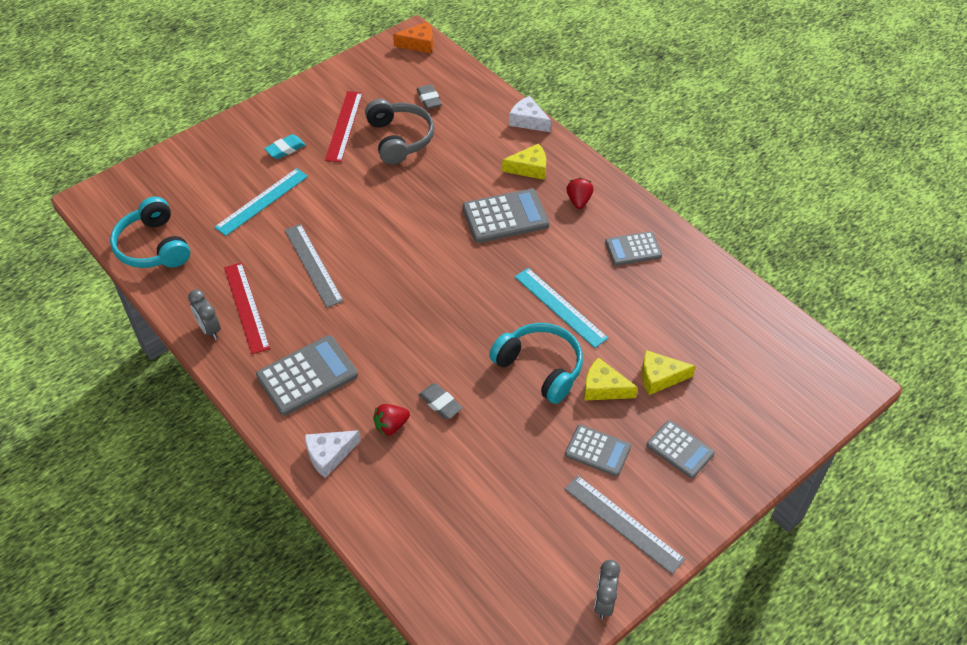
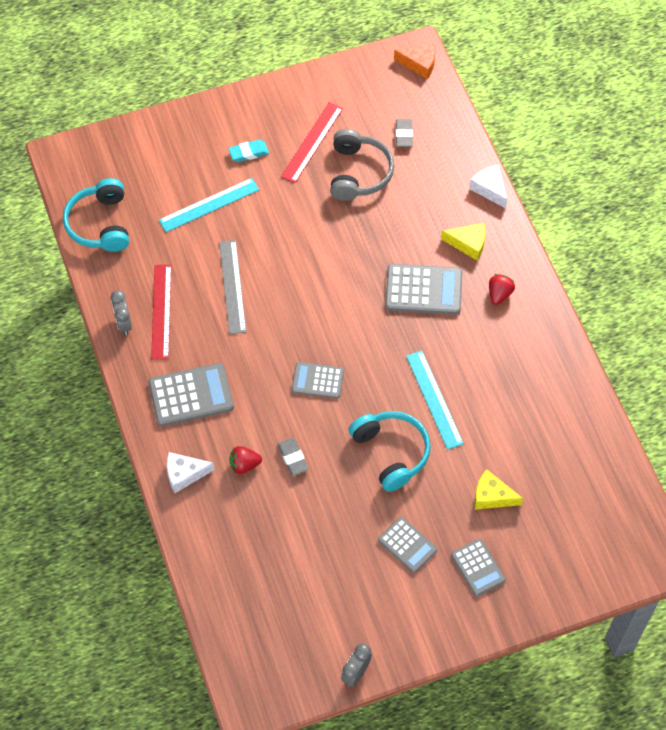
camera: 20 degrees right, 10 degrees up
(603, 388) = (438, 490): yellow cheese -> none
(623, 523) = (400, 615): grey ruler -> none
(633, 249) = (527, 361): grey calculator -> grey calculator (317, 380)

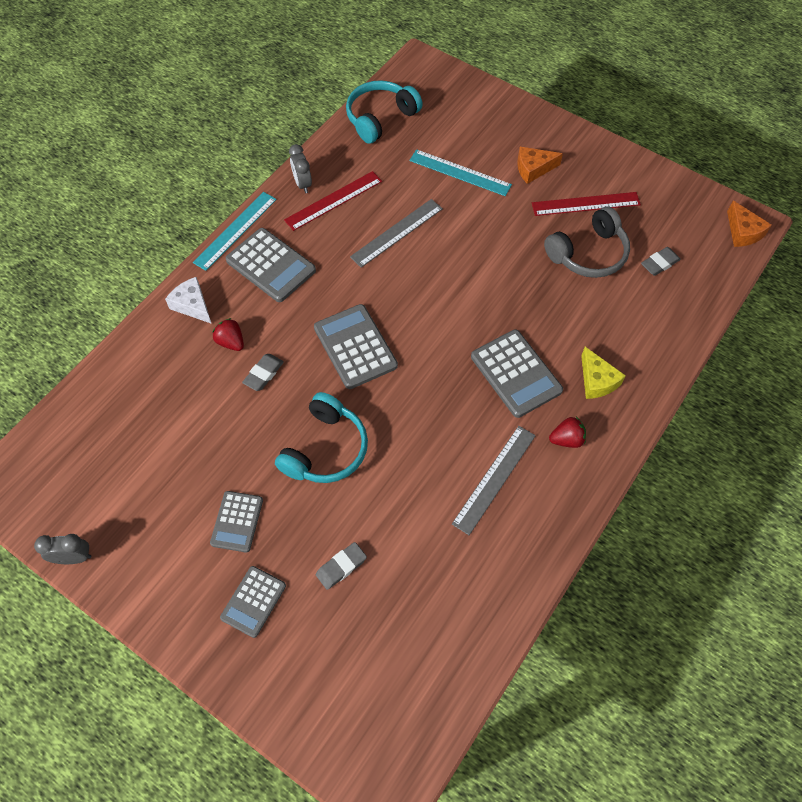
camera: 55 degrees right, 0 degrees up
(123, 324) = (302, 184): grey clock -> grey clock turned 60 degrees counterclockwise
(248, 153) = (533, 169): turquoise eraser -> orange cheese
(317, 380) = (355, 347): grey calculator -> grey calculator, size x1.58
(434, 399) = (408, 451): turquoise ruler -> turquoise ruler (235, 230)
(489, 189) = (671, 363): white cheese -> none
(492, 496) = (341, 567): yellow cheese -> grey eraser
(496, 359) = (494, 479): none -> grey ruler

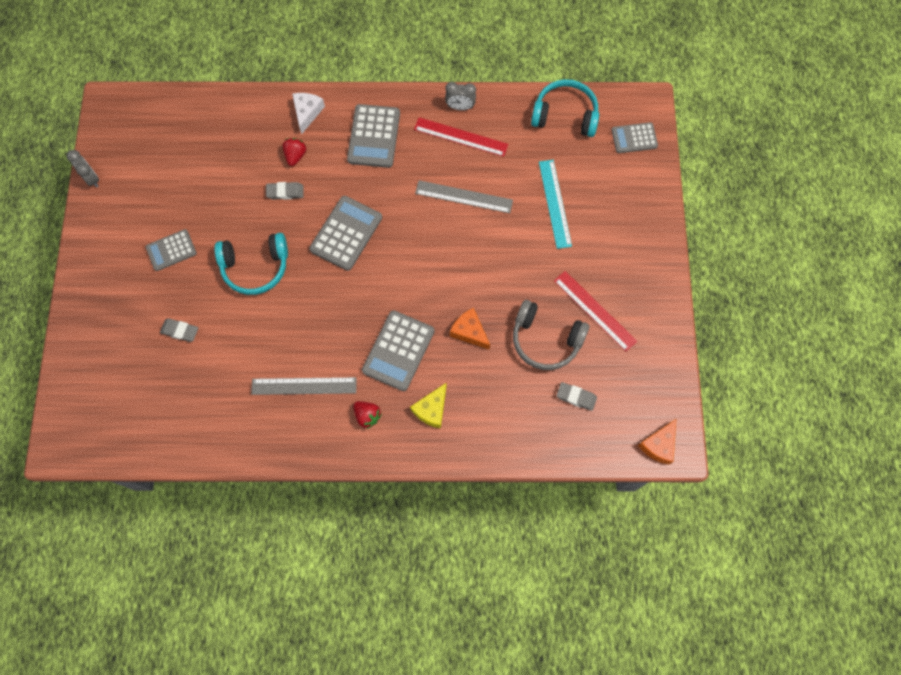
camera: 55 degrees right, 10 degrees up
(235, 230) = (386, 94): turquoise ruler -> none
(253, 601) = (126, 296): grey calculator -> grey calculator (634, 138)
(302, 184) = (460, 107): grey clock -> grey clock turned 120 degrees counterclockwise
(533, 169) = (601, 252): orange cheese -> orange cheese (469, 332)

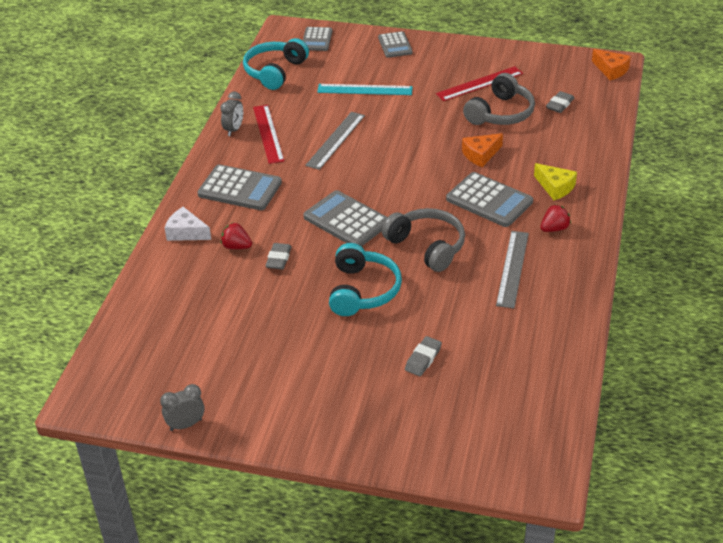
camera: 75 degrees left, 30 degrees down
(171, 250) = (316, 358): grey calculator -> grey calculator (395, 45)
(322, 308) = (427, 246): none -> grey headphones
(461, 137) = (268, 133): red ruler -> red ruler turned 45 degrees counterclockwise

